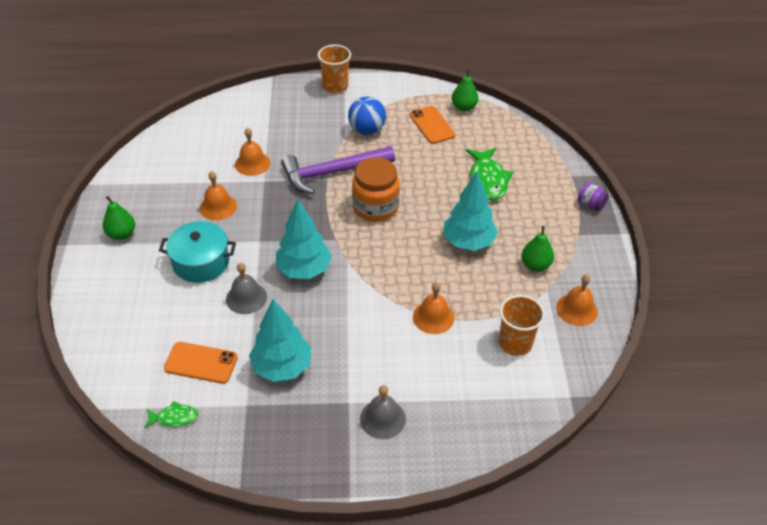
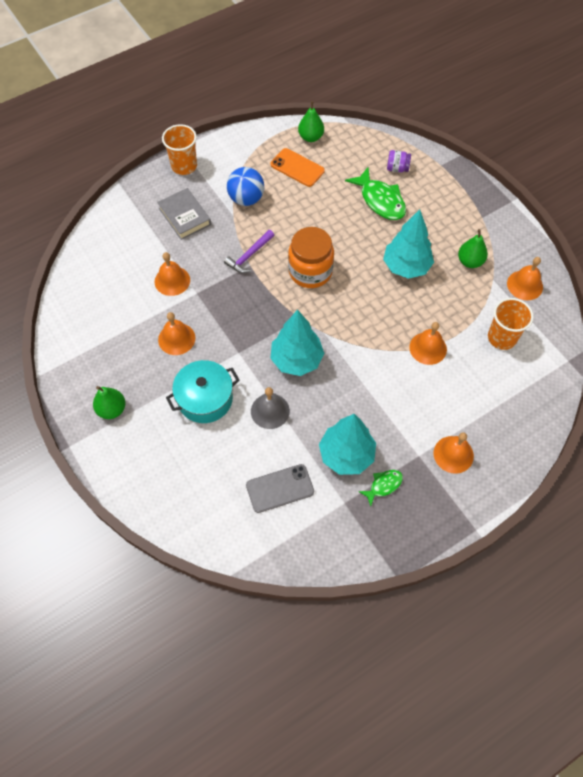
camera: 30 degrees left, 15 degrees up
(174, 417) = (297, 546): green fish -> green fish (383, 485)
(201, 363) = (280, 488): orange phone -> grey phone
(303, 122) = (184, 216): none -> grey book
(332, 173) = (249, 256): purple hammer -> purple hammer, size x0.53
(382, 419) = (453, 454): grey bell -> orange bell
(590, 204) = (473, 185): purple jar -> purple jar (397, 168)

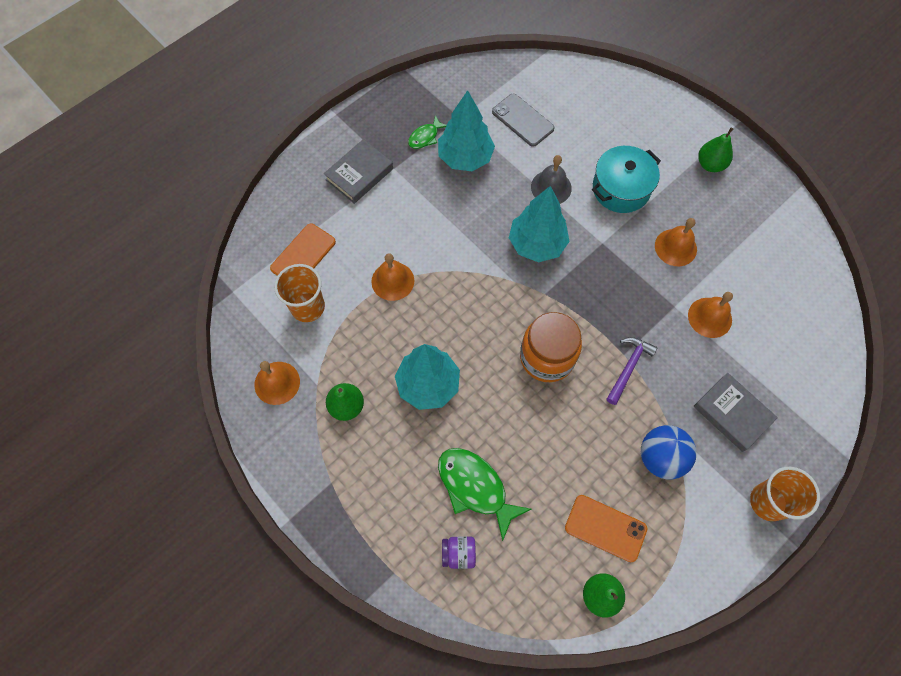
camera: 170 degrees right, 5 degrees up
(280, 488) = (522, 120): grey phone -> grey phone turned 75 degrees clockwise
(453, 454) = (359, 174): orange bell -> grey book
(507, 382) = (303, 255): none -> orange phone

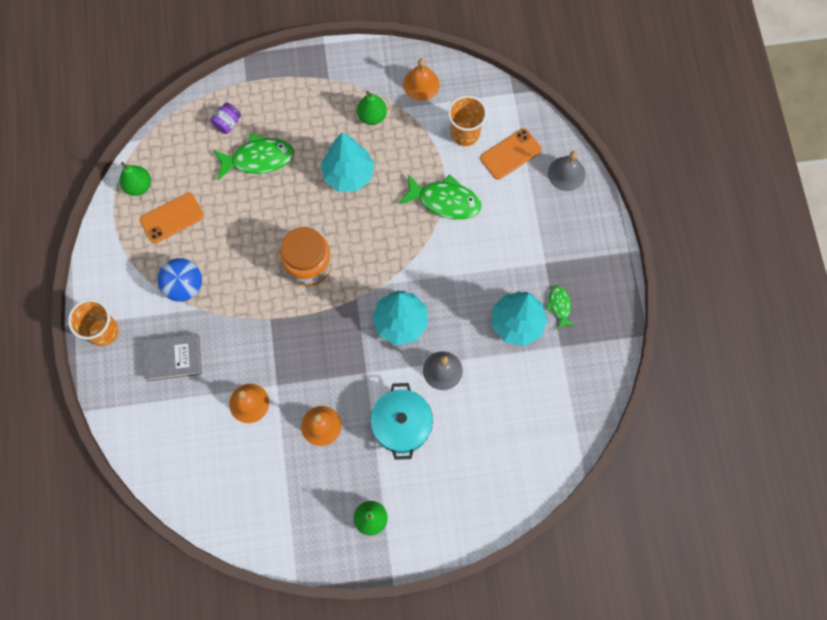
camera: 125 degrees right, 5 degrees up
(292, 199) = (566, 173): none -> grey bell
(303, 255) = (510, 154): orange phone -> orange phone turned 75 degrees clockwise
(359, 174) = (557, 234): grey book -> none
(392, 281) = (445, 201): orange bell -> green fish
(522, 120) = (523, 395): grey phone -> none
(628, 367) = (258, 314): purple hammer -> none

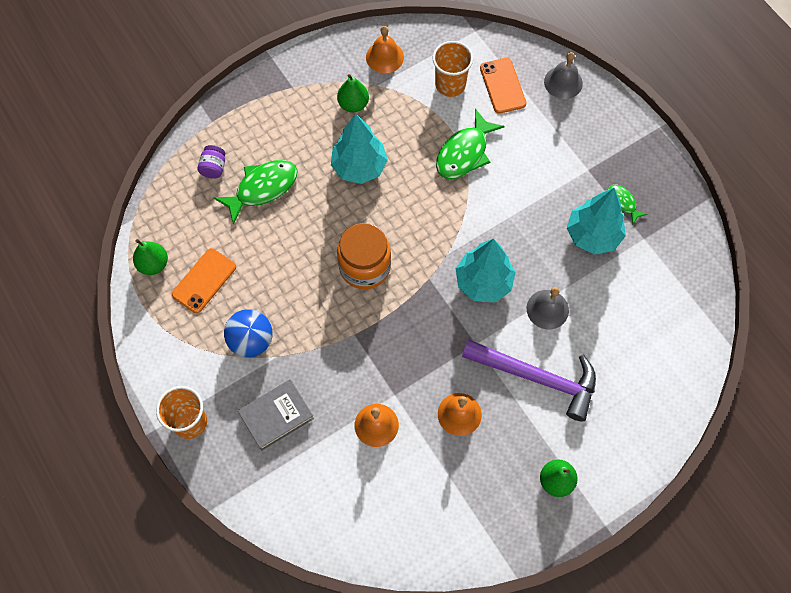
camera: 25 degrees left, 5 degrees down
(402, 425) = (537, 377): turquoise pot -> purple hammer
(445, 201) = (464, 153): green fish -> green fish turned 135 degrees clockwise
(510, 154) = (502, 86): orange phone -> orange phone turned 45 degrees counterclockwise

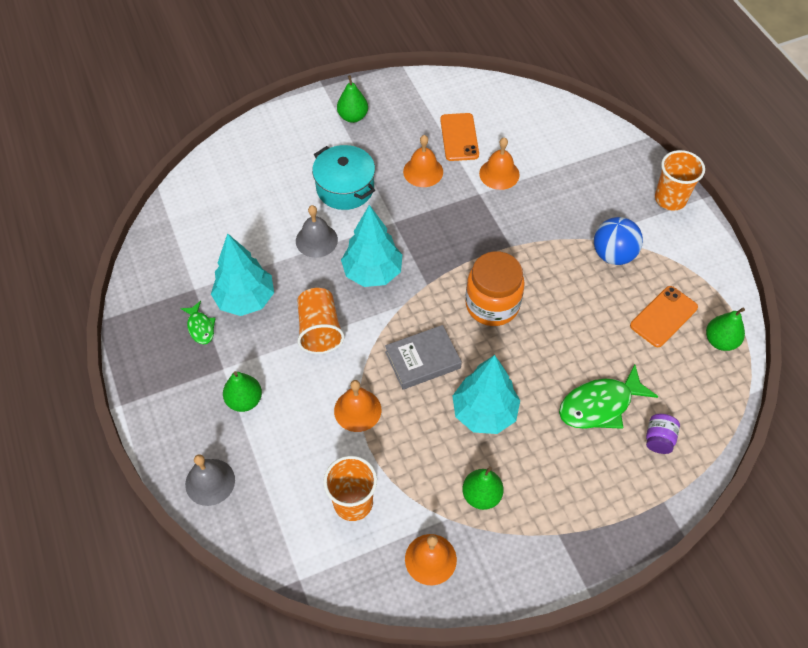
camera: 170 degrees left, 10 degrees down
(276, 416) = (590, 192): grey book -> grey book (422, 360)
(464, 153) = (357, 410): green fish -> orange bell
(502, 86) = (287, 490): orange phone -> orange phone (459, 137)
(516, 217) = (319, 330): none -> orange cup
(537, 377) = (345, 188): purple hammer -> turquoise pot
(560, 146) = (244, 400): none -> green pear

